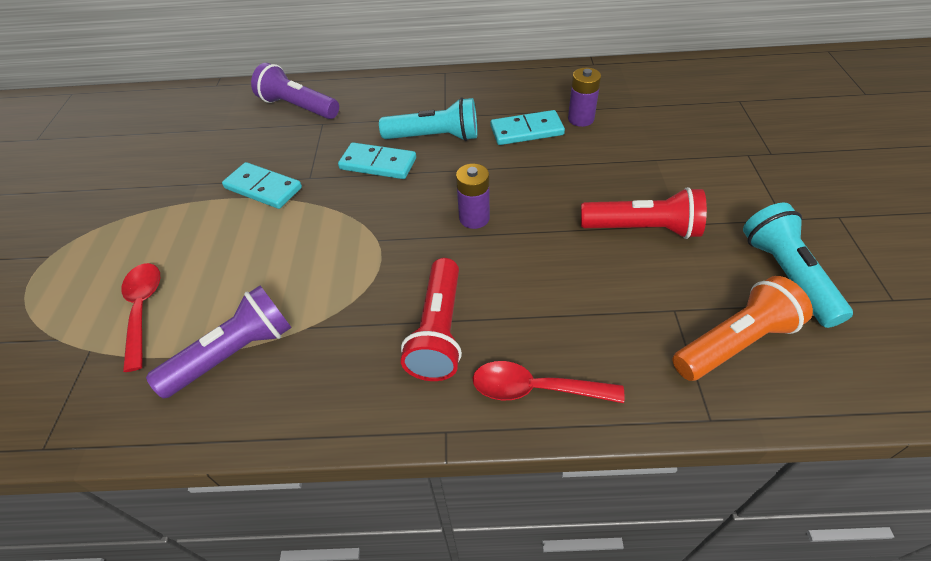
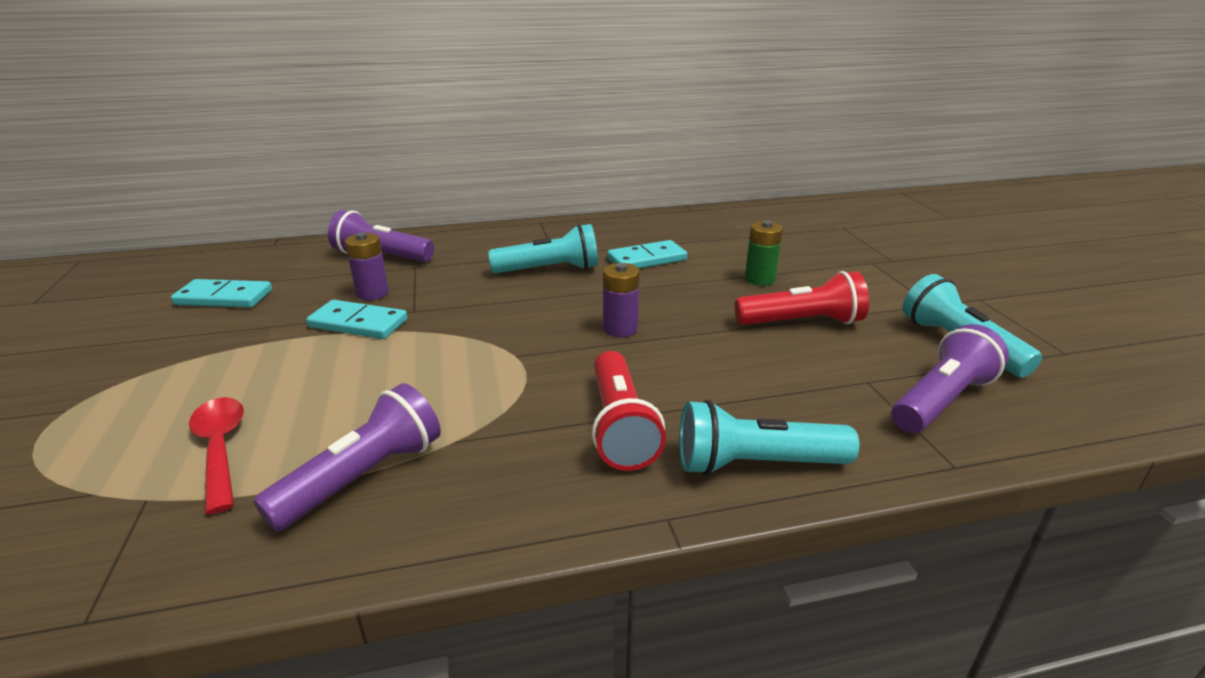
camera: 15 degrees left, 20 degrees down
(378, 164) = (492, 294): turquoise domino -> turquoise domino (224, 297)
(535, 389) = (755, 464): red spoon -> turquoise flashlight
(581, 119) = (698, 248): purple battery -> purple battery (372, 293)
(624, 167) = (759, 279): none -> green battery
(734, 342) = (941, 400): orange flashlight -> purple flashlight

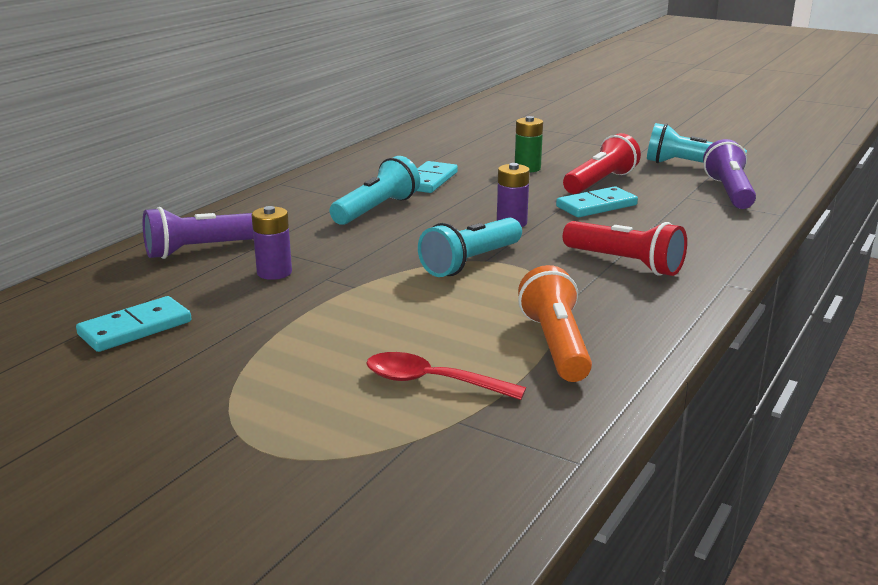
camera: 45 degrees left, 5 degrees down
(358, 323) = (322, 291): turquoise domino -> turquoise domino (596, 206)
(363, 477) = (555, 345): purple flashlight -> orange flashlight
(755, 464) = (714, 249): turquoise flashlight -> turquoise flashlight (470, 262)

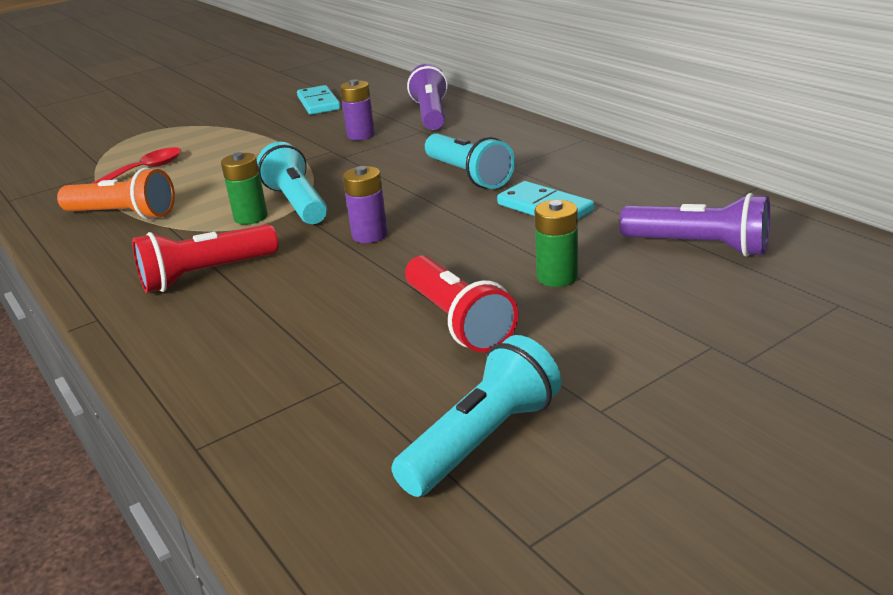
camera: 115 degrees right, 5 degrees up
(513, 275) = (251, 217): none -> green battery
(596, 206) = (372, 296): turquoise domino -> none
(729, 192) = (324, 432): purple flashlight -> purple flashlight (699, 246)

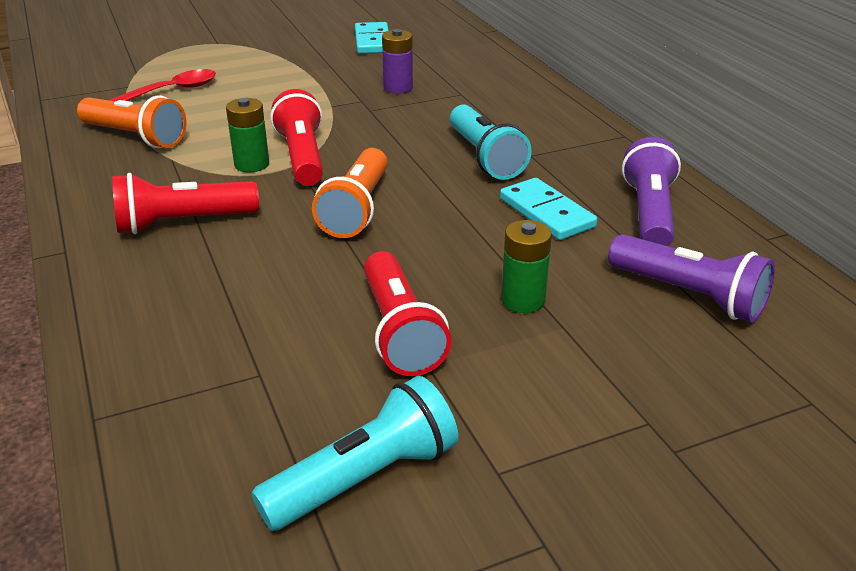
camera: 10 degrees right, 5 degrees up
(297, 203) = (302, 157): turquoise flashlight -> red flashlight
(370, 235) = (357, 209): purple battery -> orange flashlight
(431, 114) = (478, 75): purple flashlight -> purple flashlight (649, 213)

